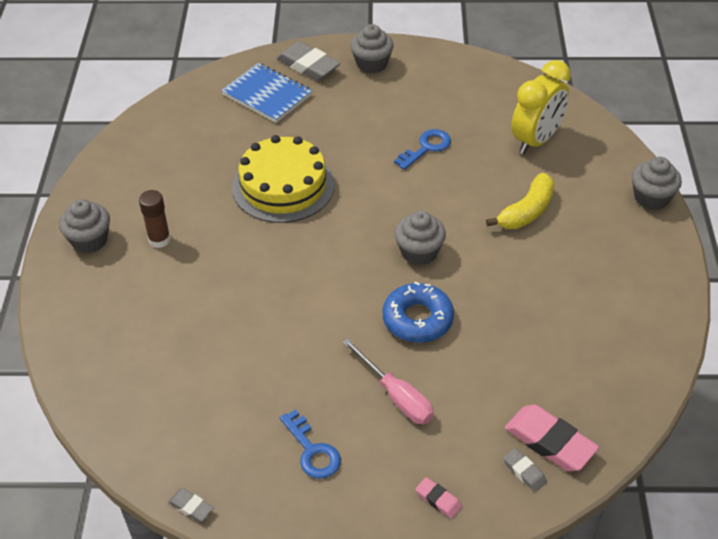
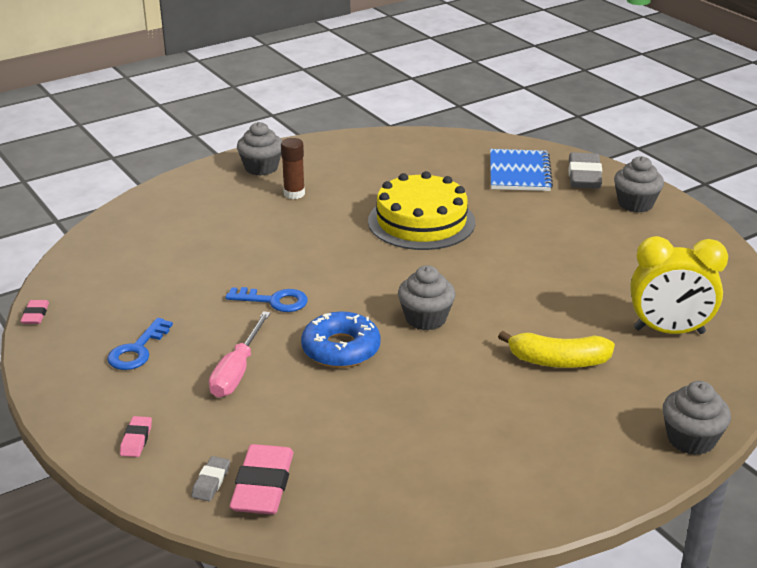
camera: 55 degrees right, 15 degrees down
(191, 507) = (35, 315): grey eraser -> pink eraser
(426, 147) = (567, 272): blue key -> blue key (274, 301)

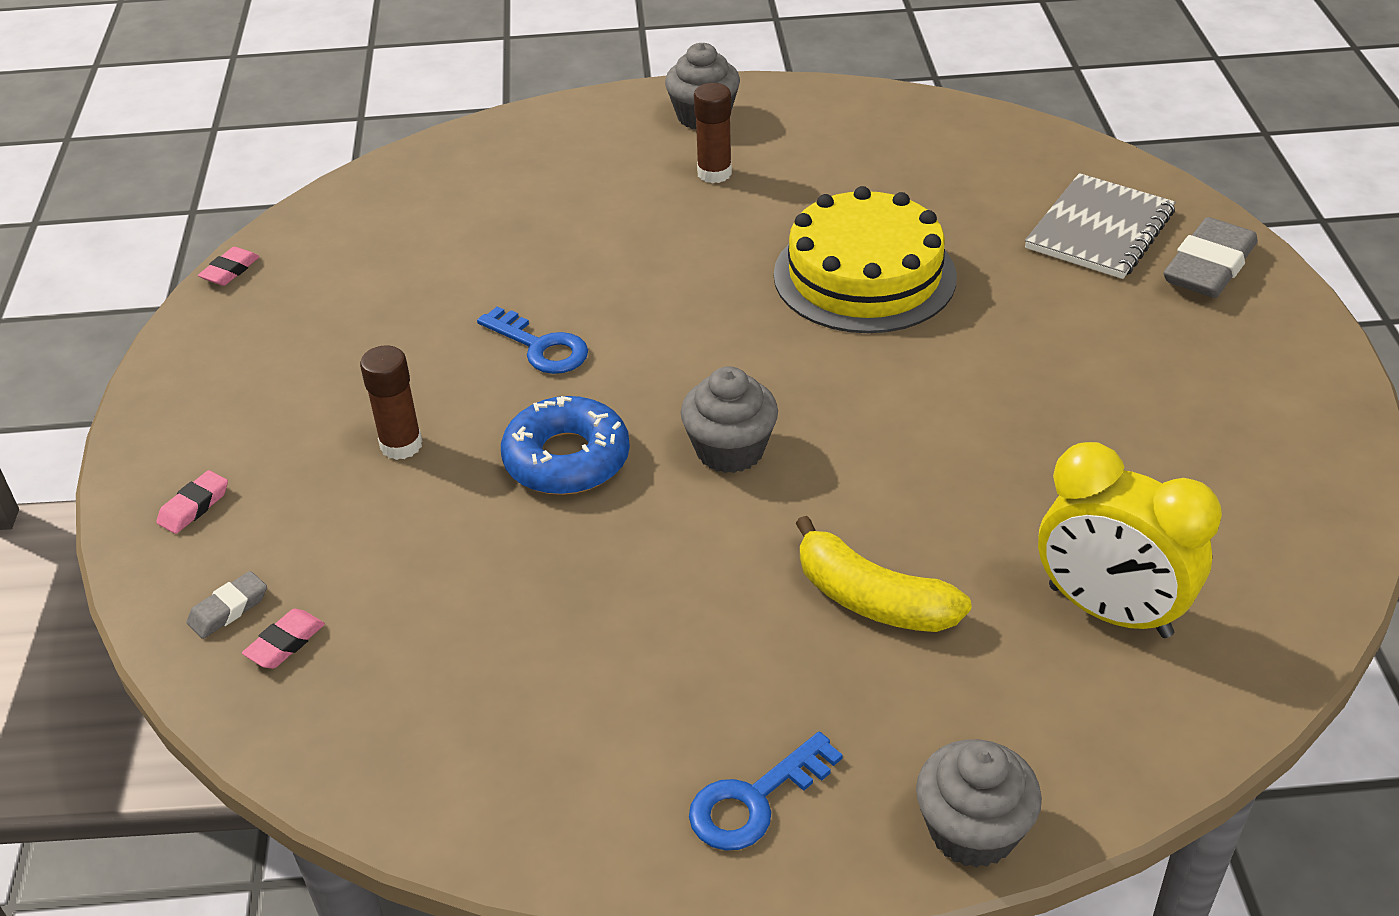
camera: 30 degrees right, 10 degrees up
(137, 350) = (305, 367): blue key -> blue key (754, 801)
(237, 371) = (401, 445): pink screwdriver -> brown glue stick
(263, 486) = (285, 643): pink eraser -> pink eraser, size x0.50
(519, 172) = (1100, 230): blue notebook -> grey notebook
(635, 204) = (1257, 346): grey cupcake -> none

